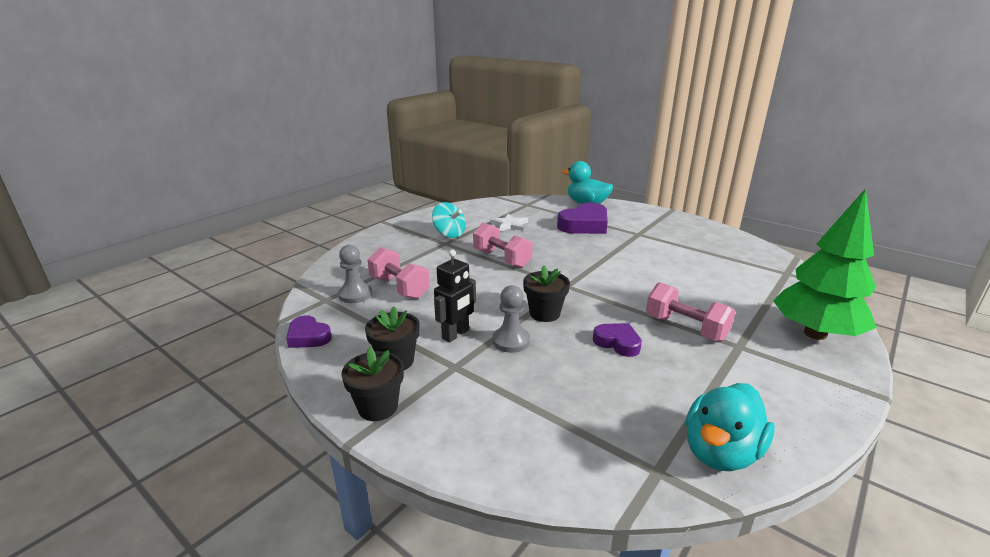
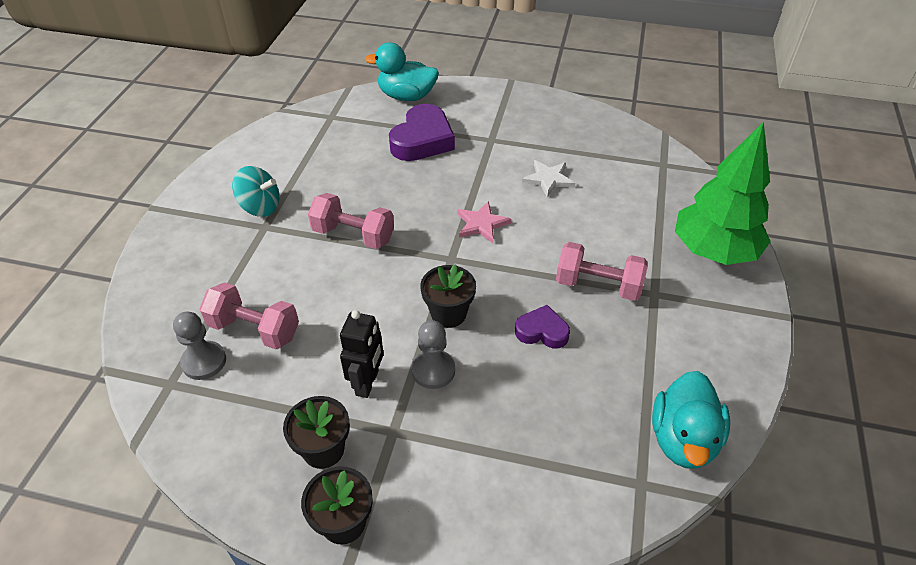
camera: 25 degrees left, 20 degrees up
(308, 337) = (191, 454): purple heart -> none
(509, 225) = (329, 165): white star -> white star (548, 179)
(603, 273) = (481, 224): none -> pink star

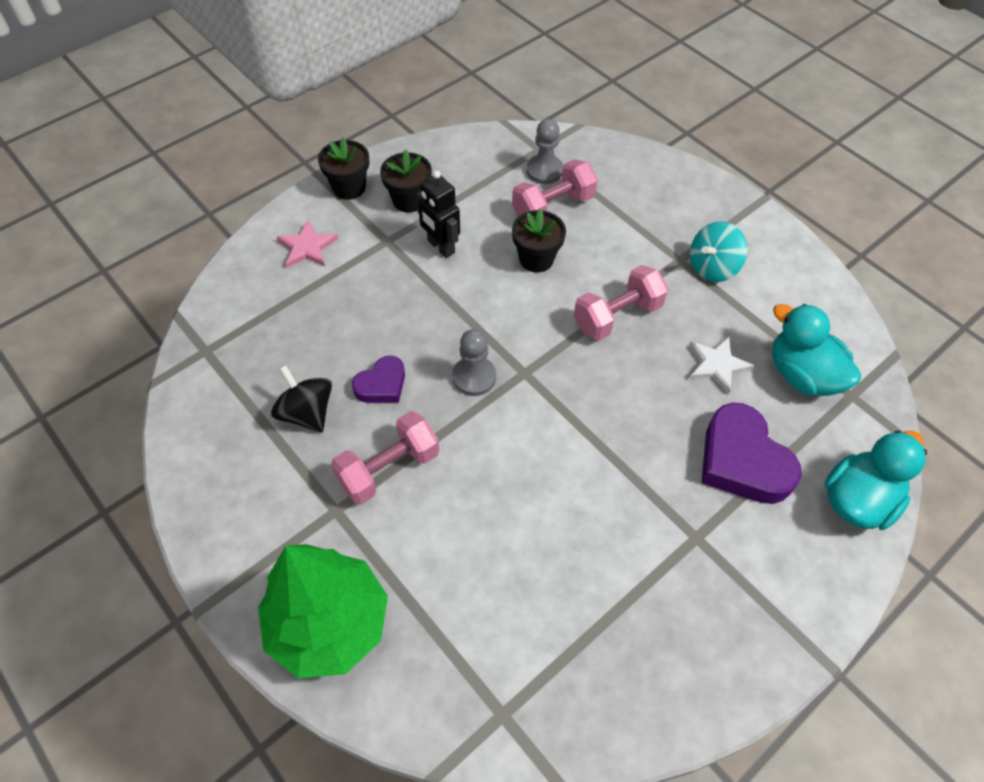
camera: 125 degrees right, 10 degrees up
(433, 370) = (414, 290): grey pawn -> grey pawn (474, 377)
(448, 314) = (461, 332): black flower pot -> black flower pot (536, 259)
(481, 224) = (551, 427): pink star -> pink star (307, 247)
(548, 179) = (574, 545): white star -> white star (716, 365)
(612, 361) = (307, 413): none -> black spinning top
(683, 439) = (202, 404): turquoise duck -> turquoise duck (802, 375)

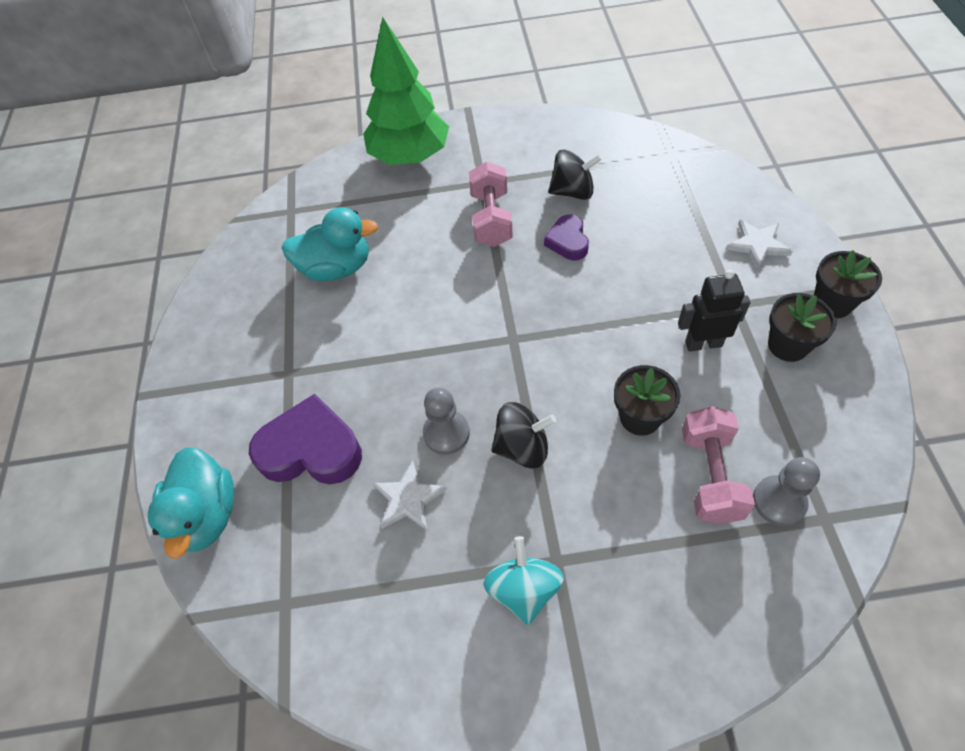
camera: 130 degrees right, 0 degrees up
(307, 247) = (757, 245): pink star -> white star
(474, 377) = (533, 302): grey pawn -> grey pawn (446, 433)
(617, 316) = (522, 447): pink dumbbell -> black spinning top
(802, 375) = (340, 572): turquoise duck -> turquoise duck (336, 268)

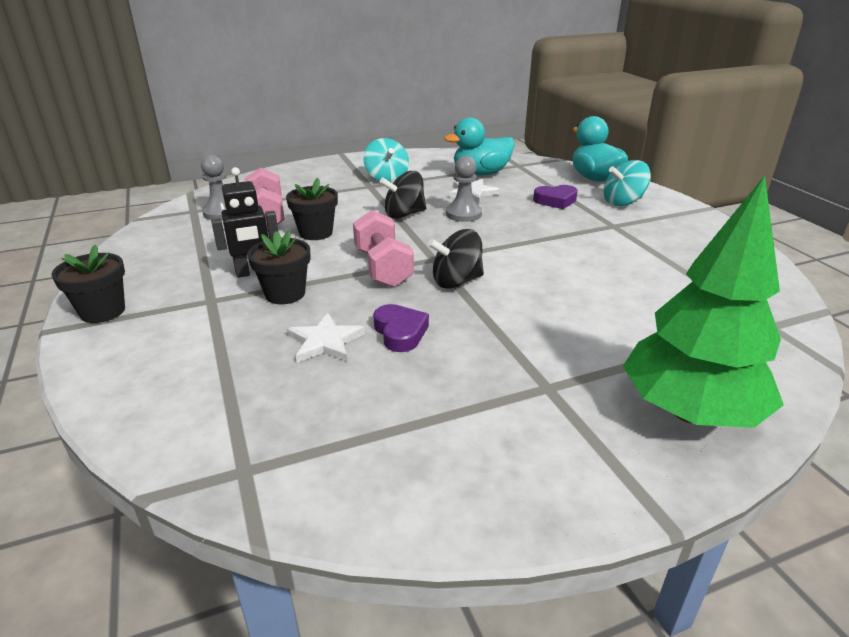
camera: 160 degrees right, 25 degrees down
(231, 428) = (623, 202): none -> turquoise spinning top
(311, 449) = (555, 201): purple heart -> purple heart, size x0.56
(336, 268) = (649, 284): turquoise duck -> turquoise duck (481, 174)
(491, 219) = (507, 344): pink dumbbell -> pink dumbbell (383, 268)
(573, 191) = (407, 389): black spinning top -> black spinning top (456, 281)
(757, 245) = (158, 354): white star -> white star (325, 341)
(788, 345) = (171, 279): black flower pot -> black flower pot (285, 294)

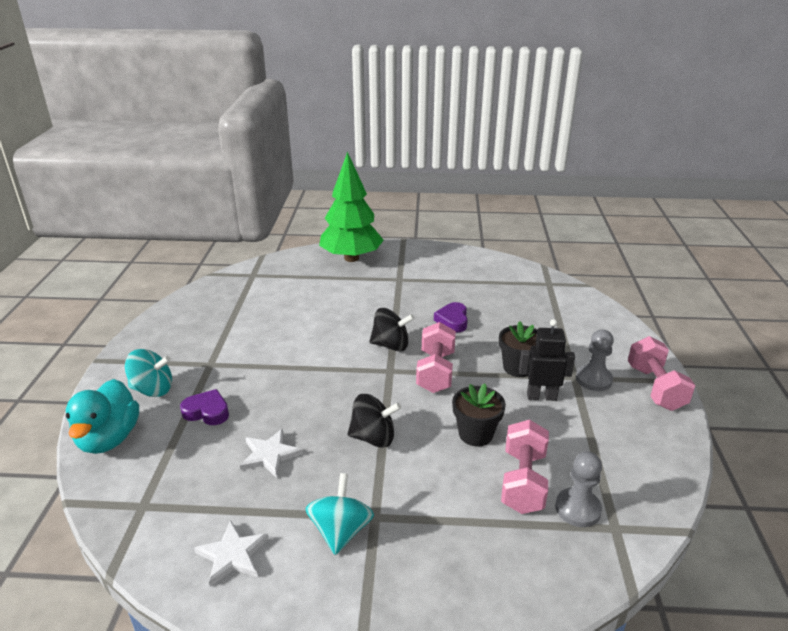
camera: 155 degrees left, 0 degrees up
(103, 311) = (655, 388): black flower pot -> pink dumbbell
(325, 341) = (499, 326): white star -> white star (232, 555)
(463, 214) = (316, 419): grey pawn -> grey pawn (593, 379)
(481, 174) = (214, 498): turquoise duck -> none

